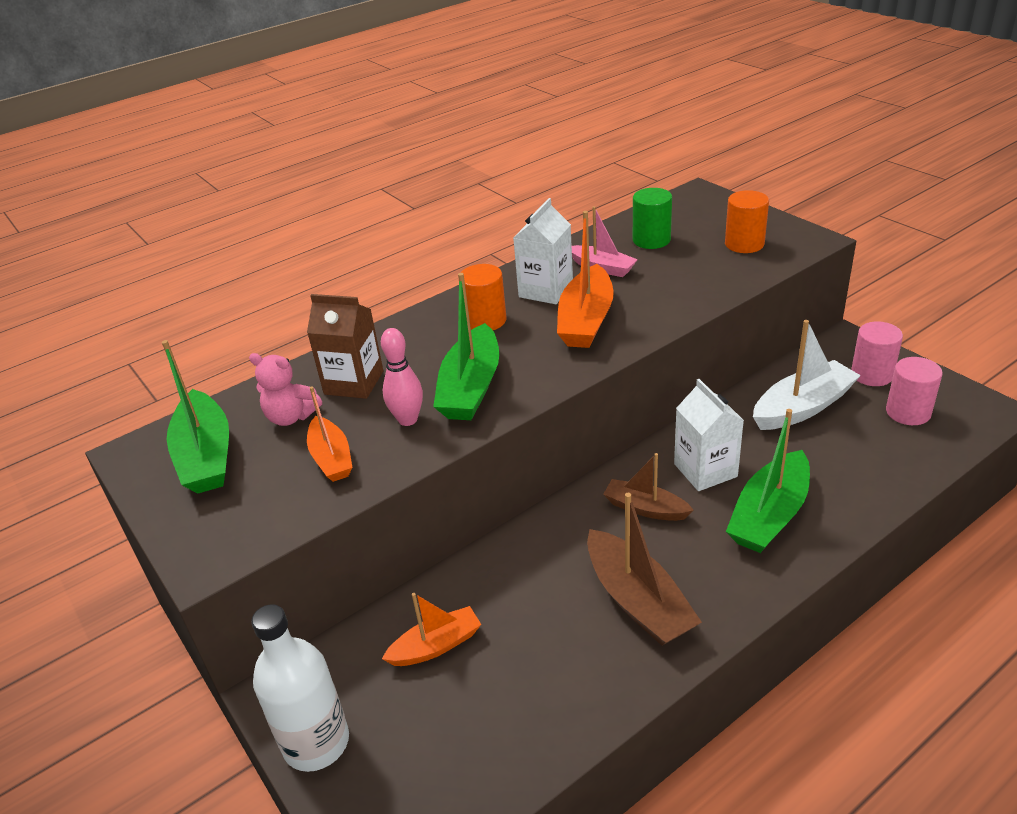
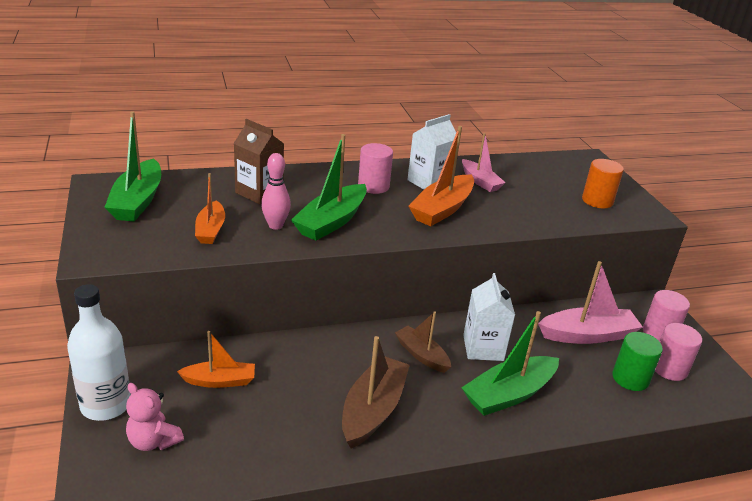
camera: 15 degrees right, 5 degrees down
(291, 417) = (205, 198): pink teddy bear -> pink teddy bear (153, 441)
(485, 320) = (373, 186): orange cylinder -> pink cylinder
(638, 601) = (373, 410): brown boat -> brown boat turned 150 degrees counterclockwise
(651, 240) = (530, 176): green cylinder -> green cylinder (630, 378)
(803, 407) = (588, 335): white boat -> pink boat

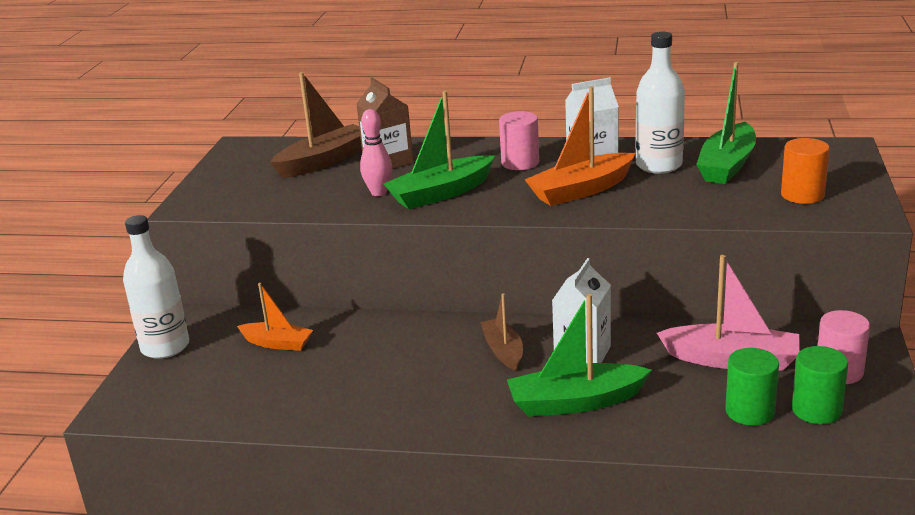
camera: 30 degrees right, 5 degrees down
(137, 201) = (263, 162): green boat -> green boat (727, 165)
(153, 441) = (186, 381): pink teddy bear -> none
(210, 230) = (311, 192): orange boat -> none
(373, 410) = (409, 391): brown boat -> brown boat (324, 161)
(480, 181) = (659, 165): pink boat -> white bottle
(669, 368) = (816, 410): pink cylinder -> green cylinder

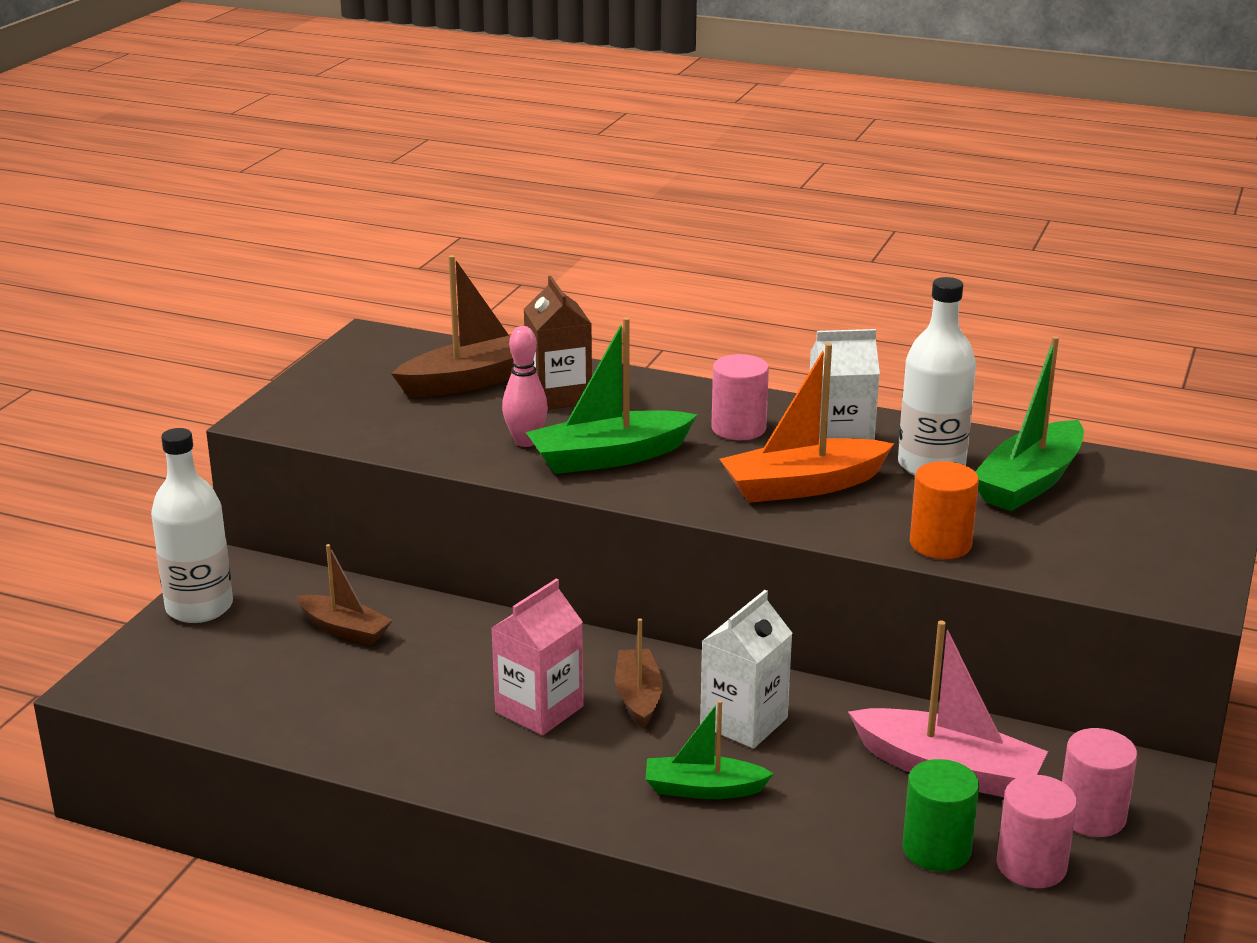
camera: 10 degrees right, 0 degrees up
(277, 343) = (344, 629): orange boat -> brown boat
(438, 371) = (539, 709): none -> pink carton
(575, 402) = (703, 789): green boat -> green boat, size x0.63
(802, 195) = (1113, 548): orange cylinder -> orange cylinder (940, 544)
(816, 410) = (1031, 866): green cylinder -> pink cylinder

